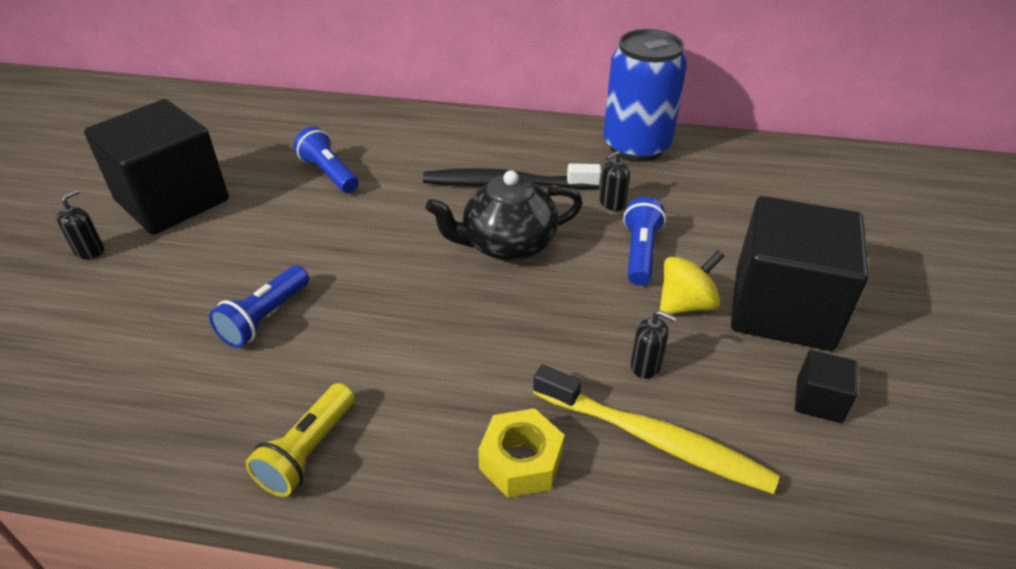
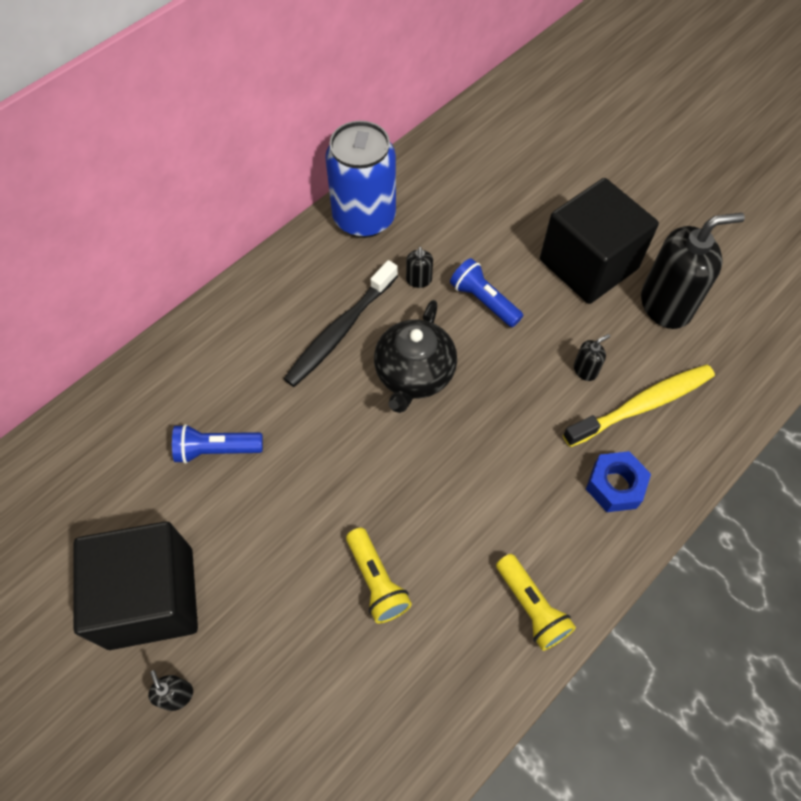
camera: 55 degrees left, 20 degrees up
(265, 318) = (376, 581): blue flashlight -> yellow flashlight
(521, 461) = (615, 486): yellow nut -> blue nut
(685, 304) = (549, 311): yellow spinning top -> none
(819, 401) = (666, 305): black cube -> black soap dispenser

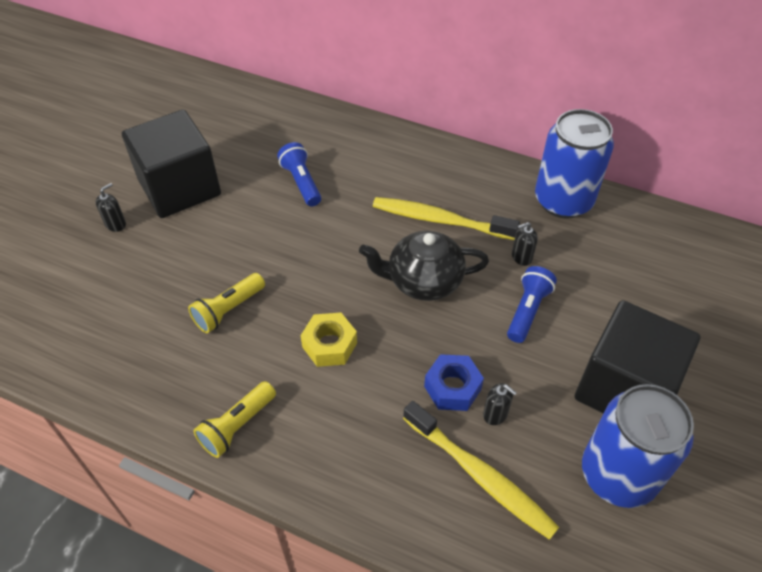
camera: 70 degrees right, 10 degrees down
(340, 331) = (440, 220): black toothbrush -> yellow toothbrush
(461, 487) = (329, 345): none -> yellow nut
(615, 486) = (379, 469): blue nut -> blue nut (452, 388)
(666, 305) = (618, 474): black soap dispenser -> blue can

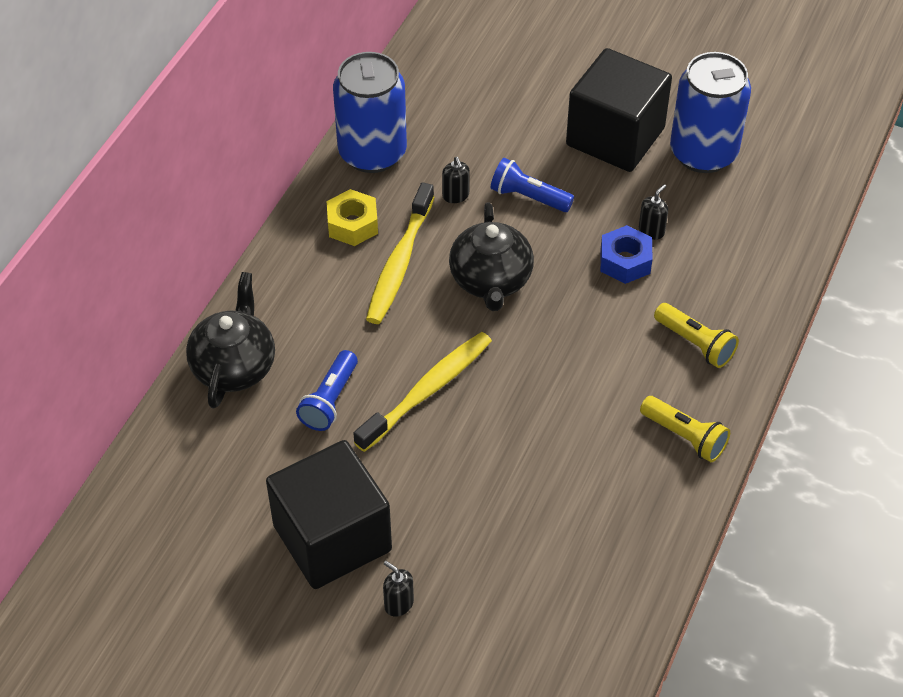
camera: 90 degrees left, 0 degrees up
(228, 310) = (537, 459): yellow flashlight -> yellow flashlight (695, 343)
(301, 182) = (330, 400): blue flashlight -> blue flashlight turned 45 degrees counterclockwise
(329, 345) = (580, 362): yellow nut -> yellow nut (352, 224)
(336, 132) = (234, 366): none -> black teapot
(480, 475) = (715, 246): yellow toothbrush -> yellow toothbrush (427, 391)

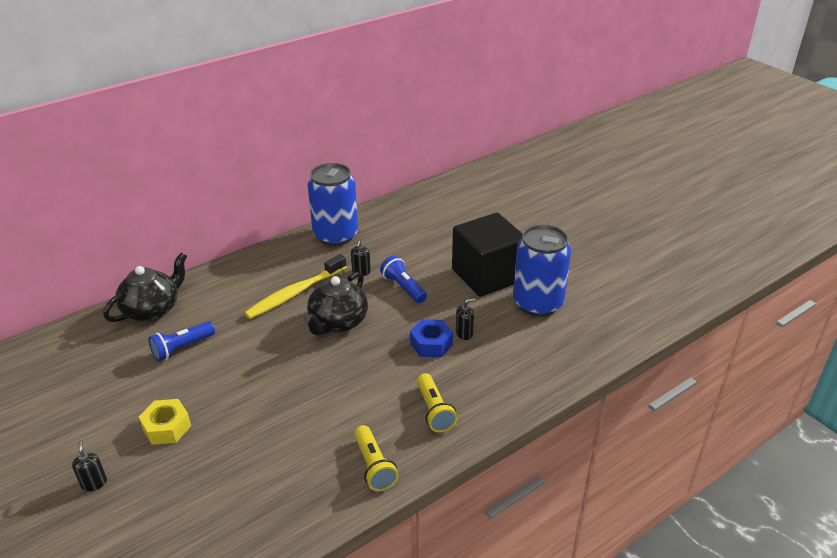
camera: 30 degrees right, 15 degrees down
(332, 538) = (101, 424): black cube -> none
(352, 224) = (289, 265): yellow nut -> yellow nut (167, 427)
(427, 391) = (240, 366): yellow toothbrush -> none

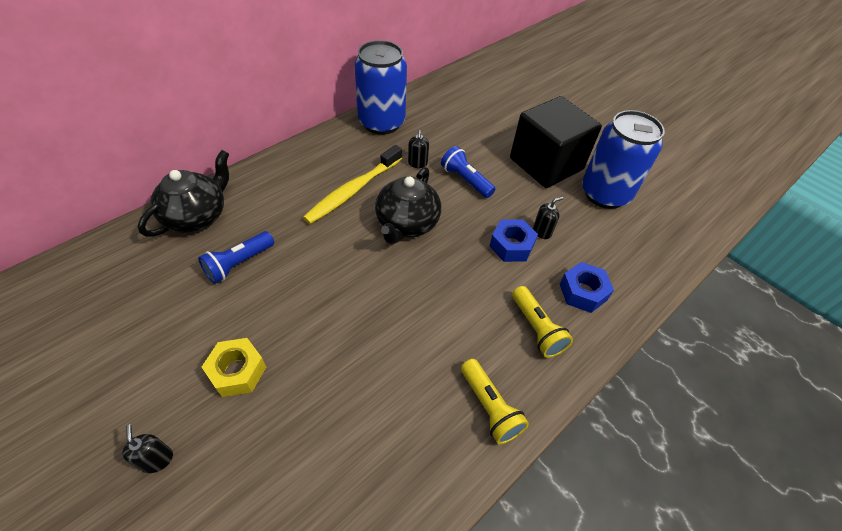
camera: 10 degrees left, 15 degrees up
(487, 384) = (583, 292): none -> blue nut

